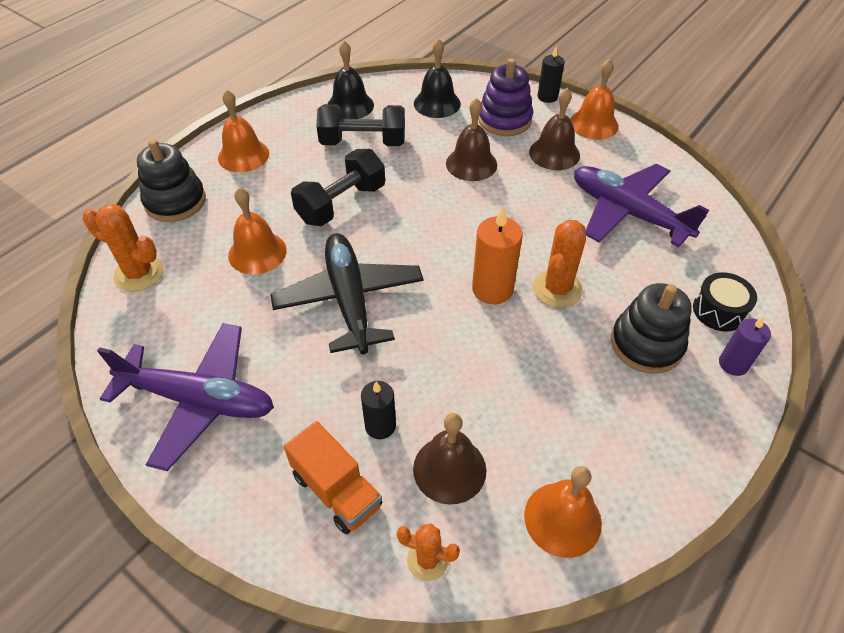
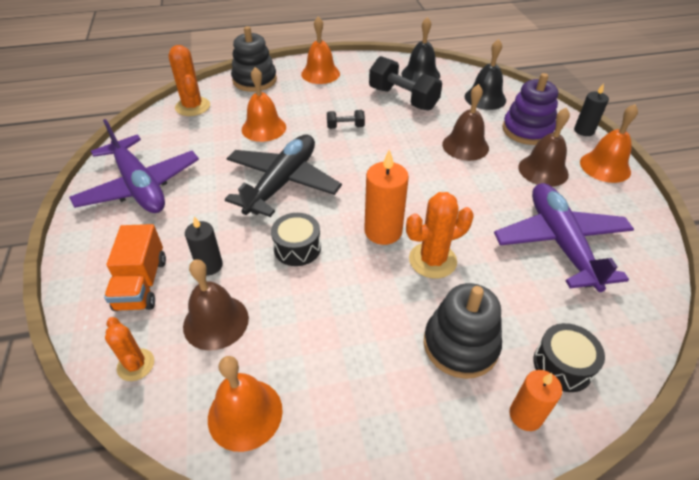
camera: 40 degrees right, 5 degrees down
(341, 204) = (345, 127): black dumbbell -> black dumbbell, size x0.50
(439, 353) = (297, 248): none -> black drum
(733, 364) = (525, 415): purple candle -> orange candle

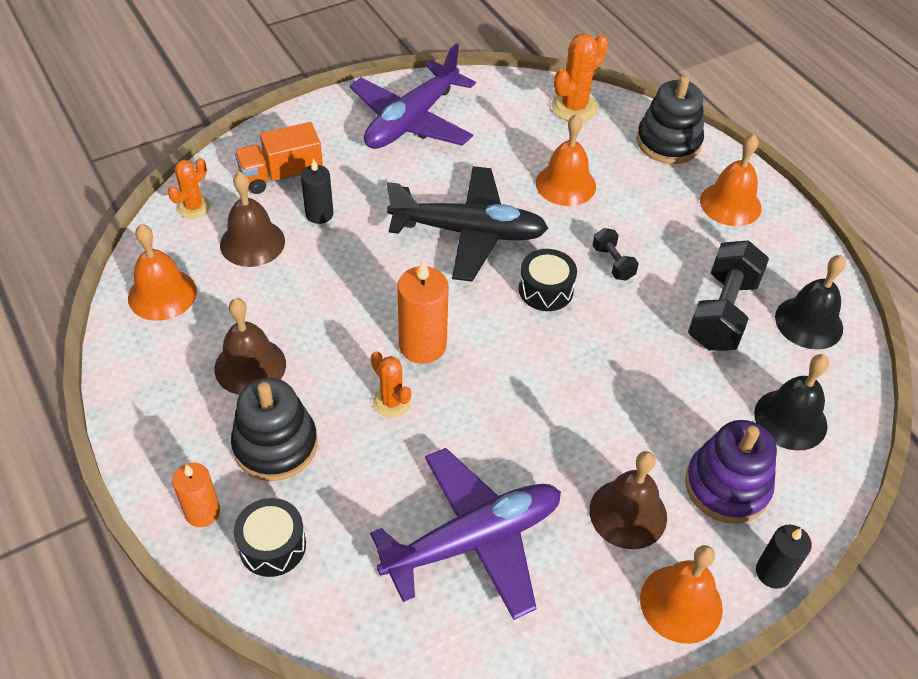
camera: 70 degrees right, 5 degrees up
(297, 248) = (368, 275): black drum -> black drum (546, 290)
(432, 260) = (391, 402): orange cactus -> orange cactus, size x0.64
(465, 146) = (640, 407): brown bell -> brown bell (250, 366)

